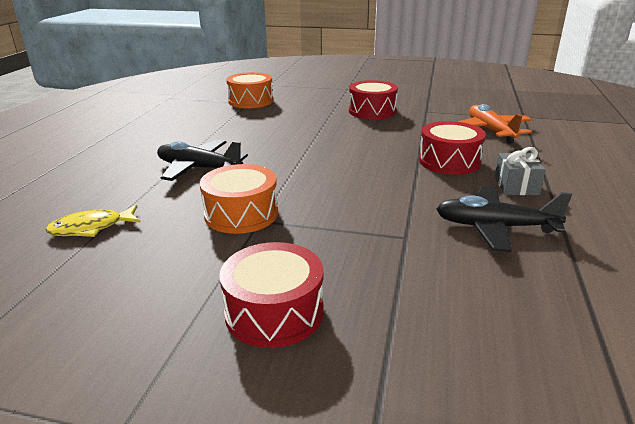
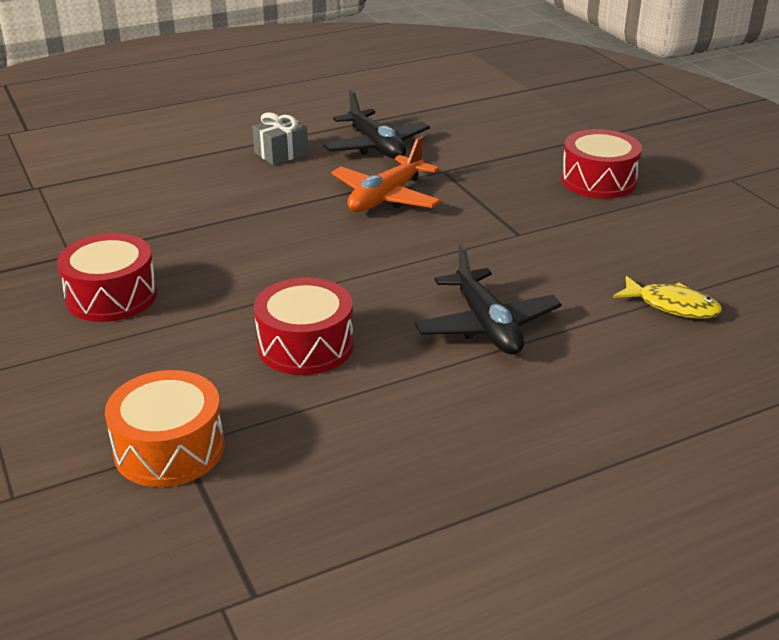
camera: 130 degrees left, 5 degrees up
(241, 214) = (525, 247): orange drum -> none
(449, 161) = (258, 193): red drum -> red drum (305, 345)
(490, 131) = (123, 194): orange plane -> orange plane (386, 197)

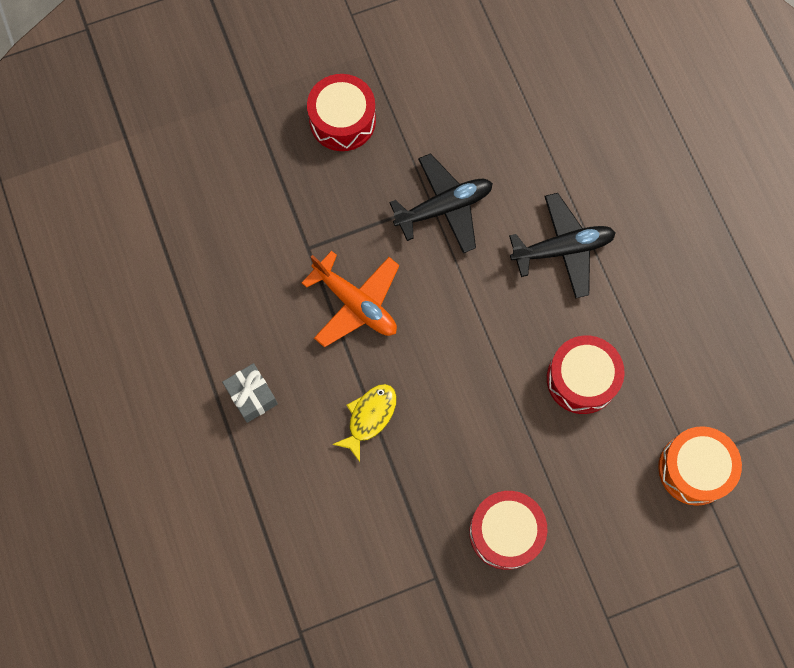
camera: 85 degrees left, 40 degrees up
(376, 146) = (247, 304): black plane -> black plane (444, 208)
(672, 306) = (544, 117): yellow fish -> yellow fish (369, 417)

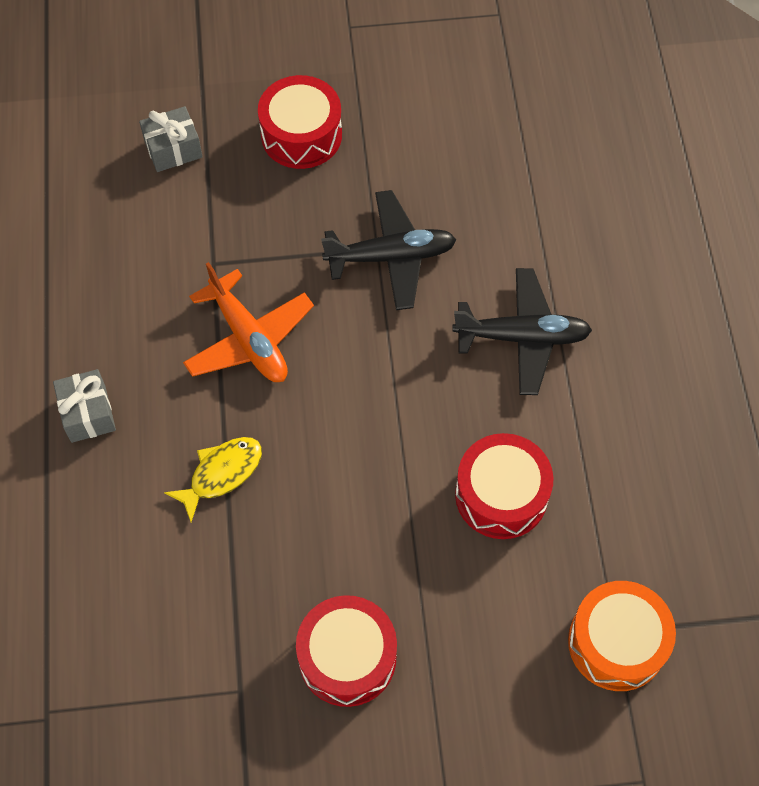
camera: 15 degrees right, 10 degrees down
(244, 158) = (173, 149): none -> grey gift

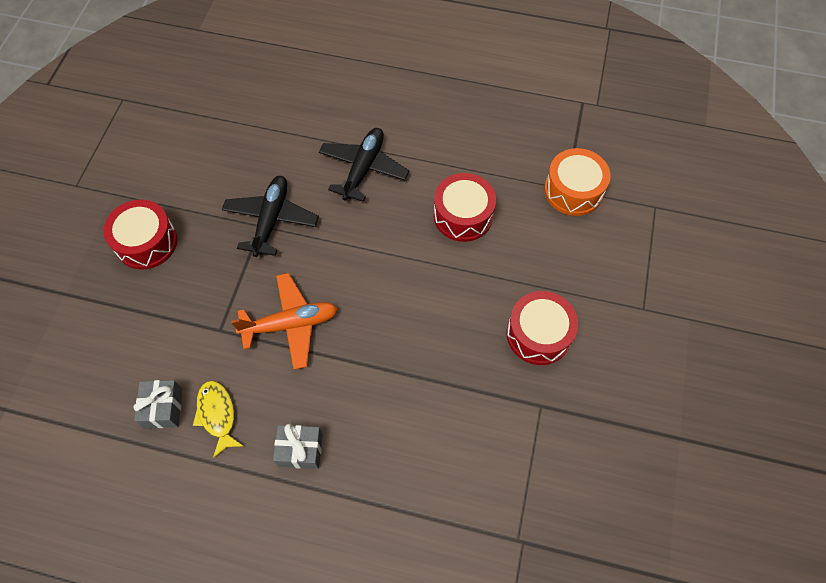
camera: 70 degrees left, 0 degrees up
(173, 149) = (109, 329): grey gift -> grey gift (163, 408)
(221, 474) = (385, 372): yellow fish -> yellow fish (217, 415)

